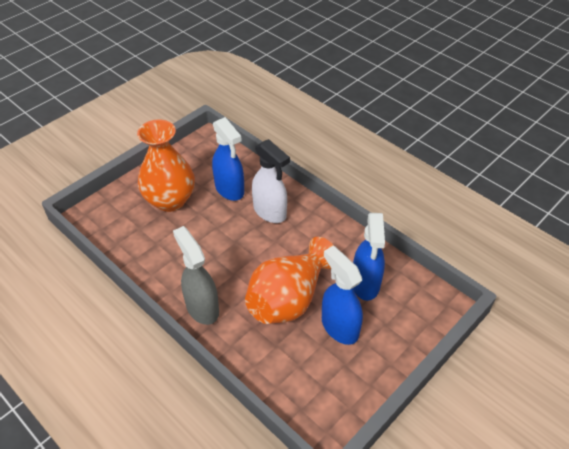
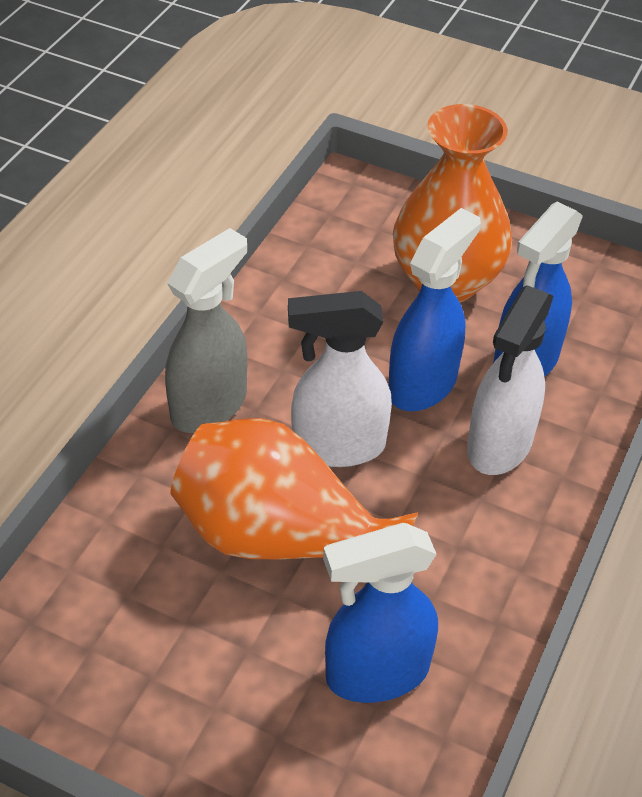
camera: 70 degrees right, 0 degrees up
(247, 265) = (337, 446): none -> white spray bottle
(339, 327) = (241, 645): blue spray bottle -> blue spray bottle (423, 384)

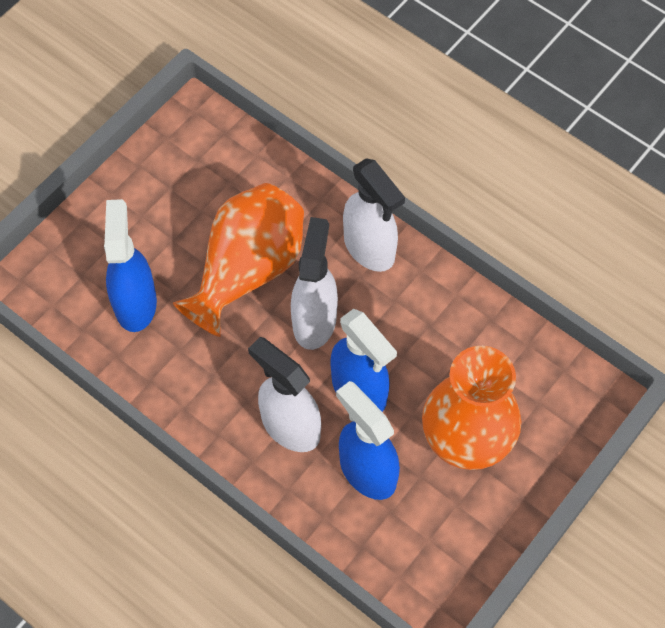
camera: 105 degrees right, 15 degrees up
(209, 405) = (369, 248): grey spray bottle -> white spray bottle

